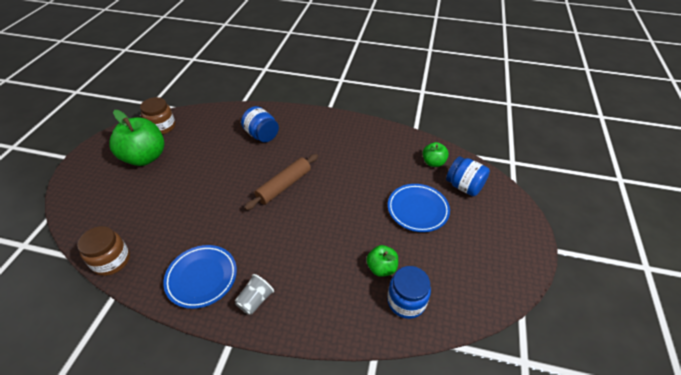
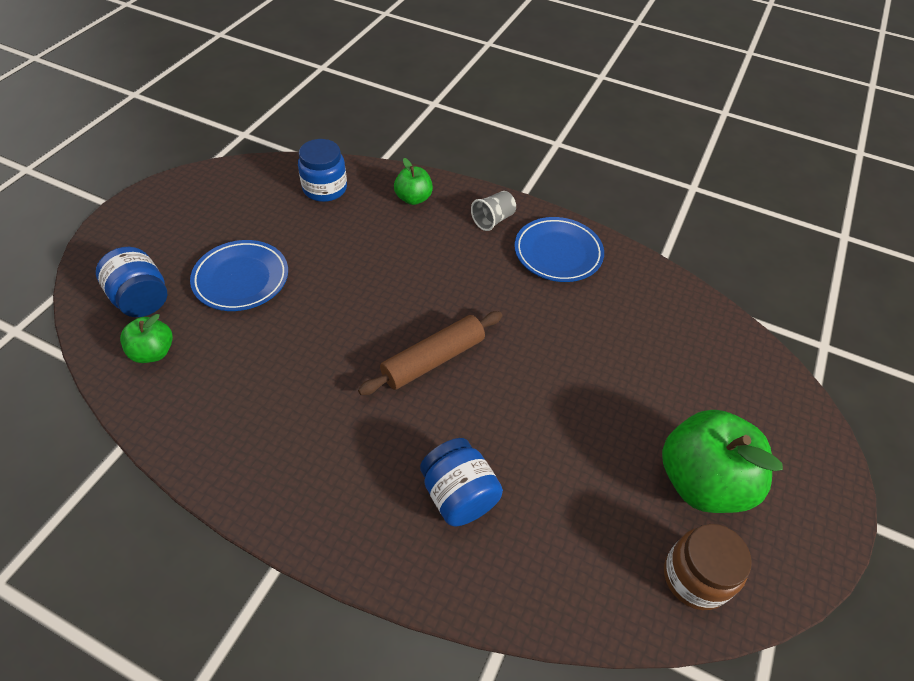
camera: 170 degrees left, 5 degrees up
(111, 261) = (681, 294): brown jar -> none
(381, 268) = (335, 222): green apple -> green apple (413, 198)

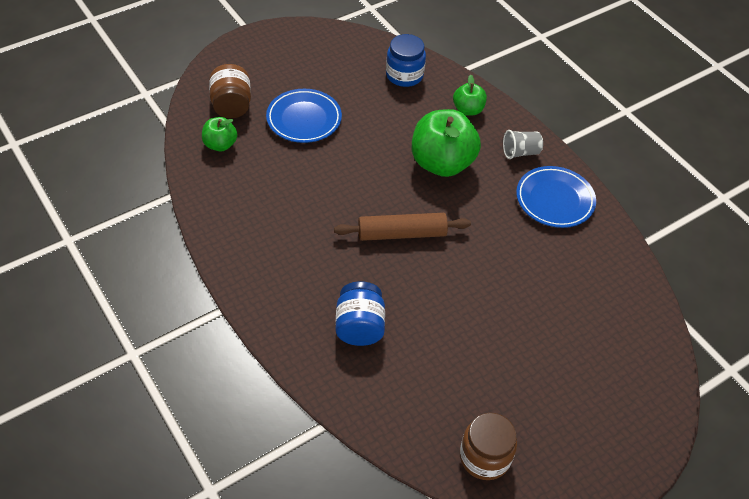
camera: 30 degrees right, 0 degrees up
(141, 299) = (231, 106): blue jar -> brown jar
(701, 481) = (539, 406): green apple -> green apple (442, 163)

